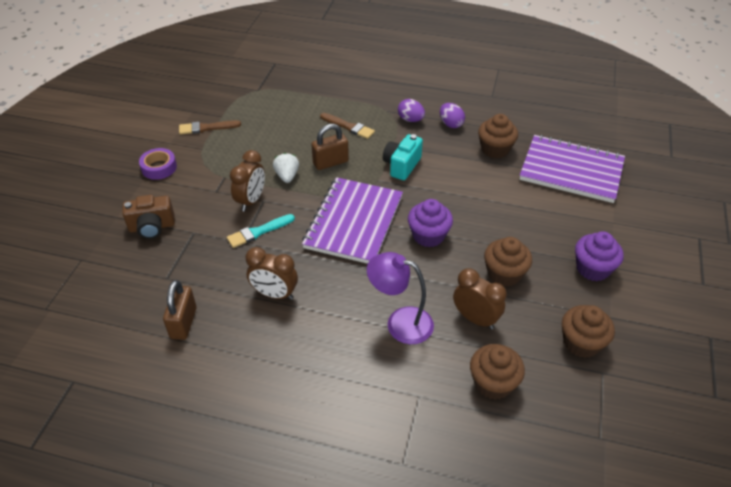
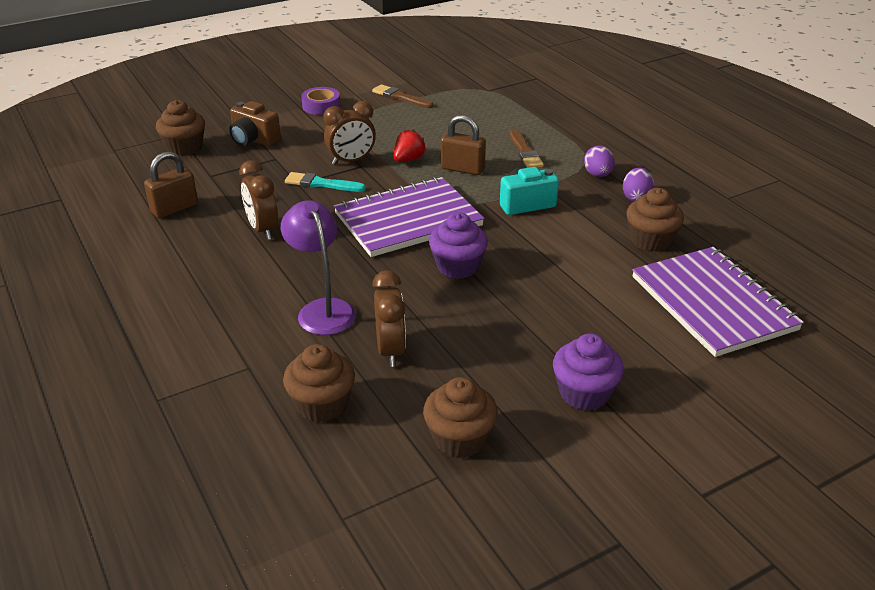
camera: 45 degrees right, 10 degrees down
(287, 176) = (408, 159): white strawberry -> red strawberry
(504, 274) = (479, 337): brown cupcake -> brown cupcake (184, 148)

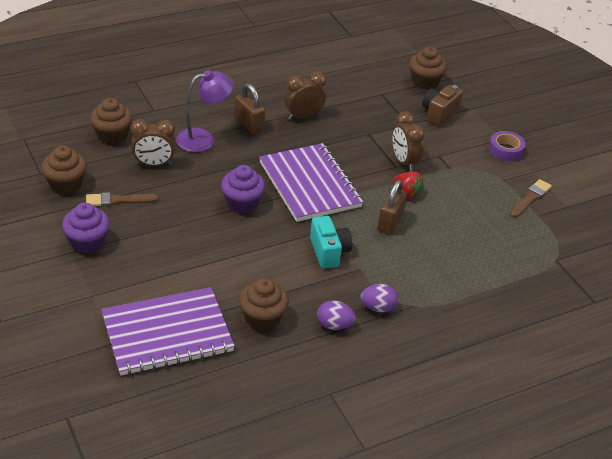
camera: 90 degrees right, 5 degrees up
(174, 208) = (335, 80): brown padlock -> brown padlock (249, 124)
(321, 184) = (367, 145): turquoise brush -> none
(525, 152) = (422, 266): brown brush -> brown brush (118, 200)

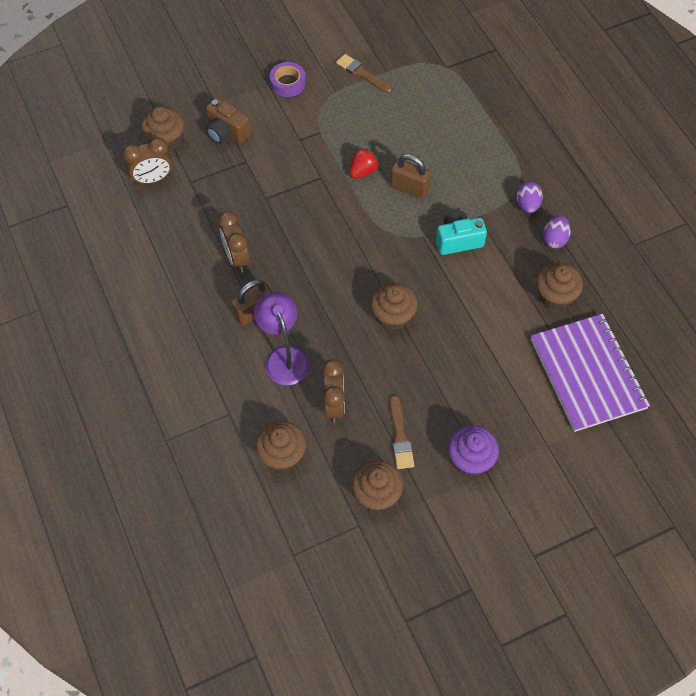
camera: 85 degrees left, 20 degrees up
(242, 203) = (393, 316): purple cupcake -> brown cupcake
(309, 184) = (357, 254): purple notebook -> none
(404, 162) = (313, 170): brown clock -> brown clock (153, 179)

